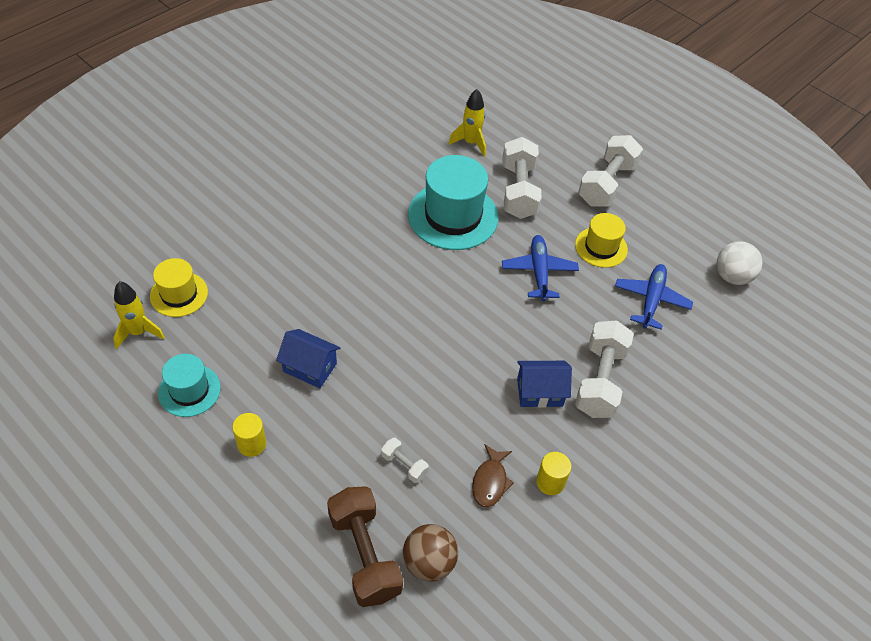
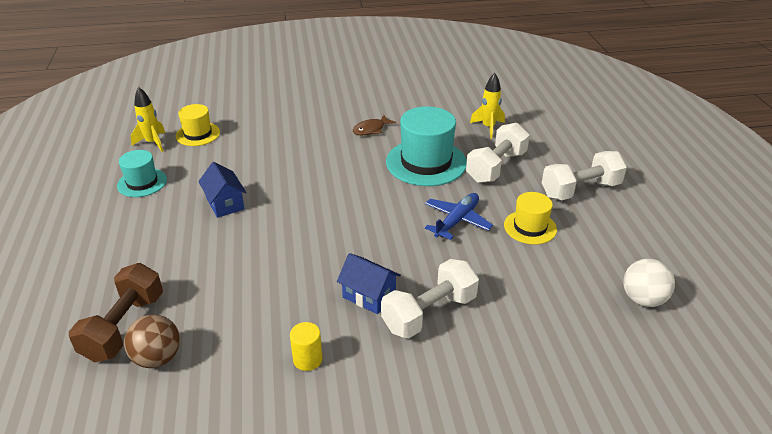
camera: 40 degrees right, 15 degrees down
(251, 444) = (139, 227): yellow cylinder -> none
(404, 465) = (215, 289): white dumbbell -> none
(490, 481) = (262, 332): brown fish -> brown fish (371, 129)
(651, 300) = (539, 280): blue plane -> none

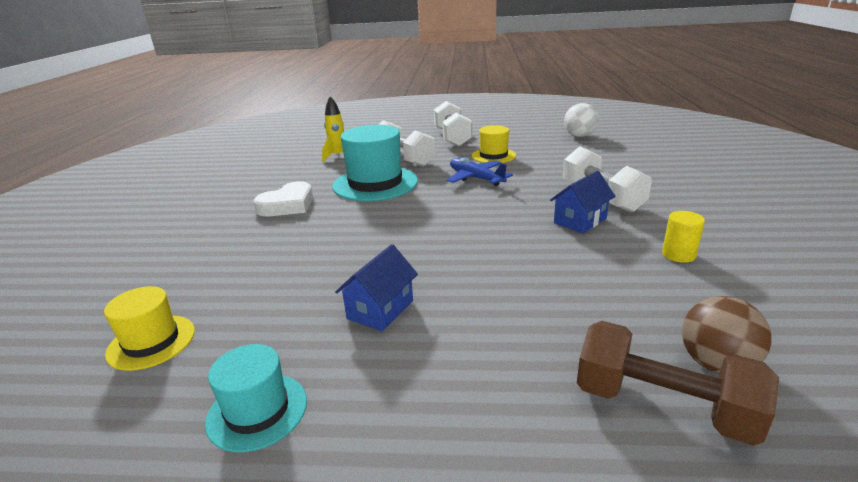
camera: 75 degrees left, 10 degrees down
(153, 143) = (119, 403): yellow rocket -> none
(225, 204) = (380, 309): blue house -> blue house turned 45 degrees counterclockwise
(371, 129) = (287, 205): brown fish -> white heart

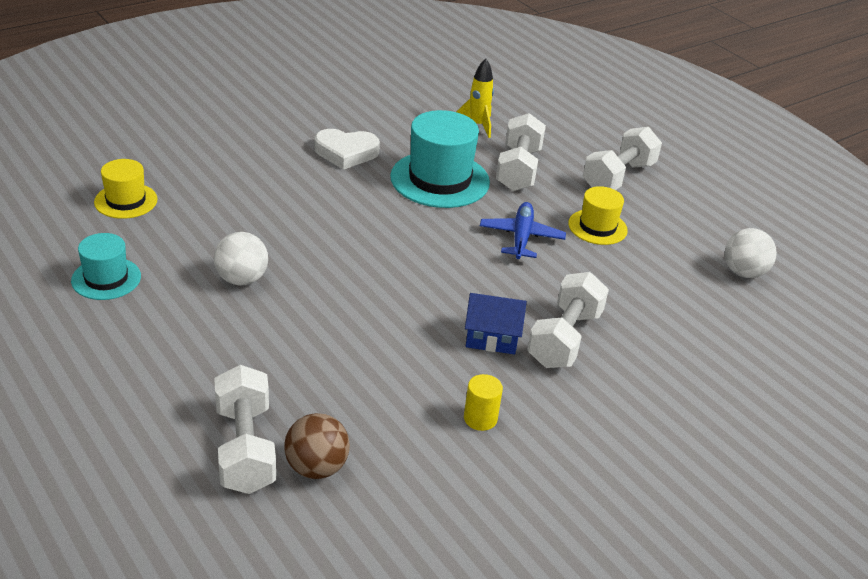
camera: 45 degrees right, 10 degrees up
(380, 309) = (242, 279): blue house -> white ball
(663, 406) = (245, 448): brown dumbbell -> white dumbbell

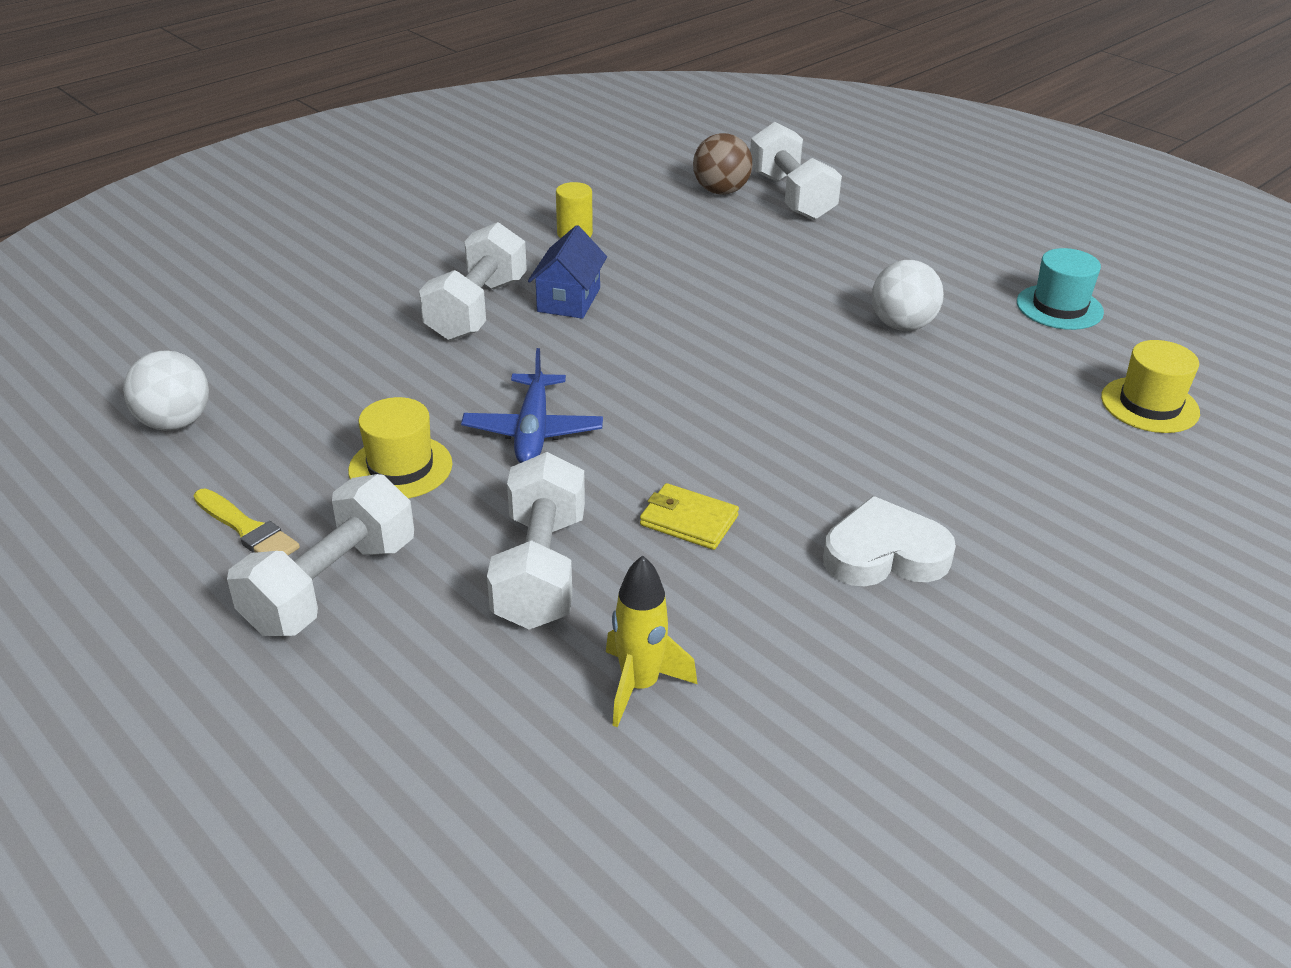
camera: 175 degrees right, 0 degrees up
(440, 179) = (688, 520): turquoise hat -> yellow wallet
(491, 338) = (569, 300): blue house -> blue house turned 75 degrees counterclockwise
(670, 206) = (247, 529): none -> yellow brush

